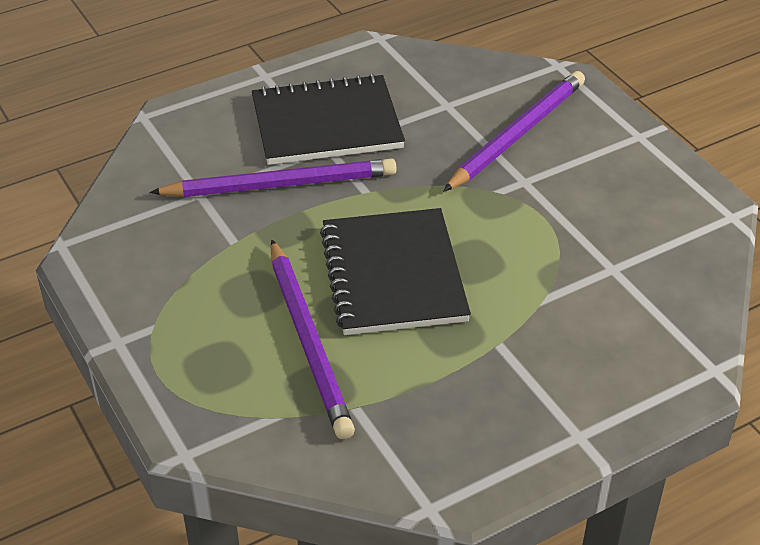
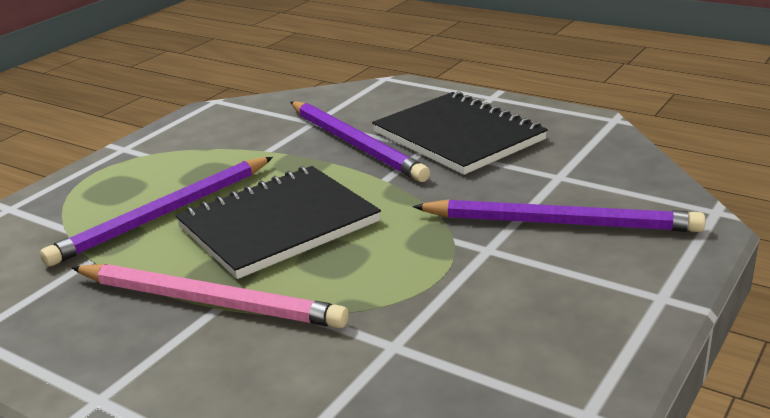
camera: 65 degrees right, 15 degrees down
(487, 346) = (209, 301): none -> pink pencil

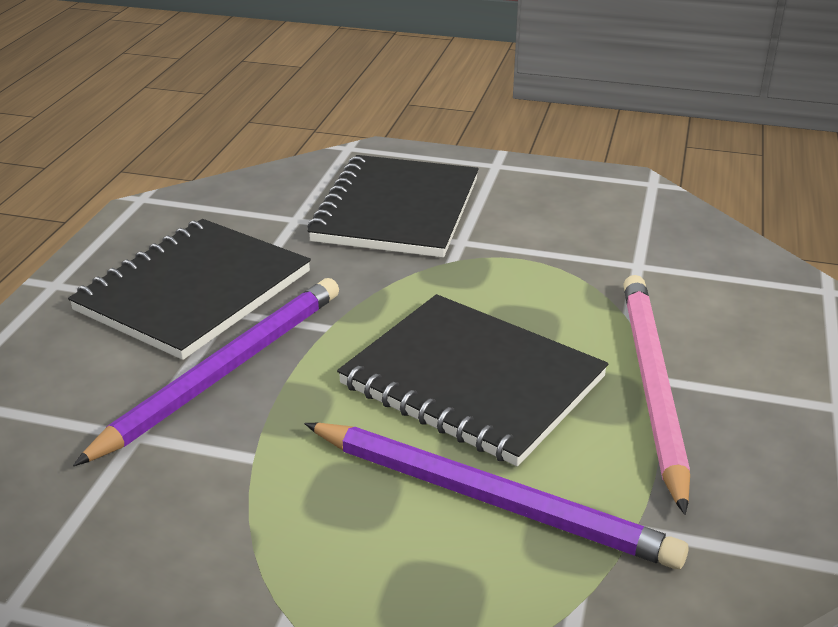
camera: 110 degrees left, 5 degrees up
(560, 223) = (396, 210): purple pencil -> black notebook

